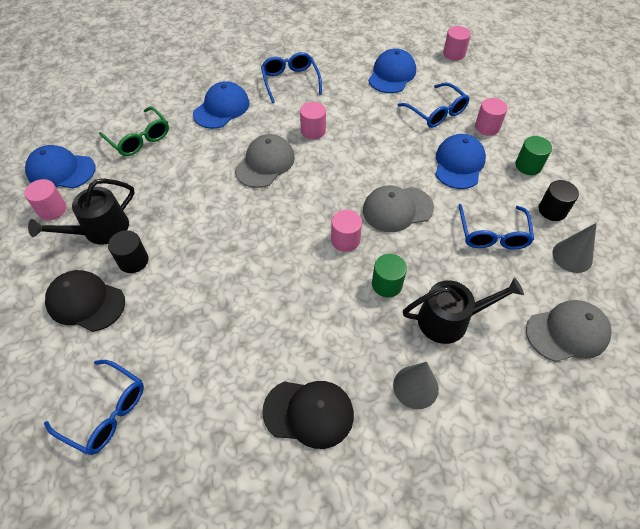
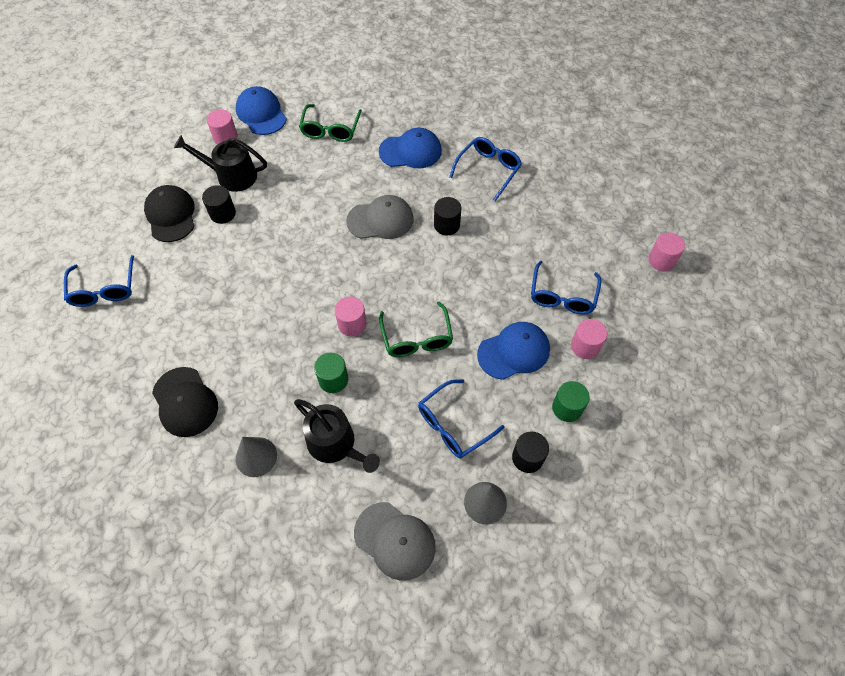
camera: 50 degrees right, 5 degrees up
(313, 131) = (446, 225): pink cylinder -> black cylinder
(392, 74) = (576, 232): blue cap -> none
(397, 209) = (417, 338): grey cap -> green glasses

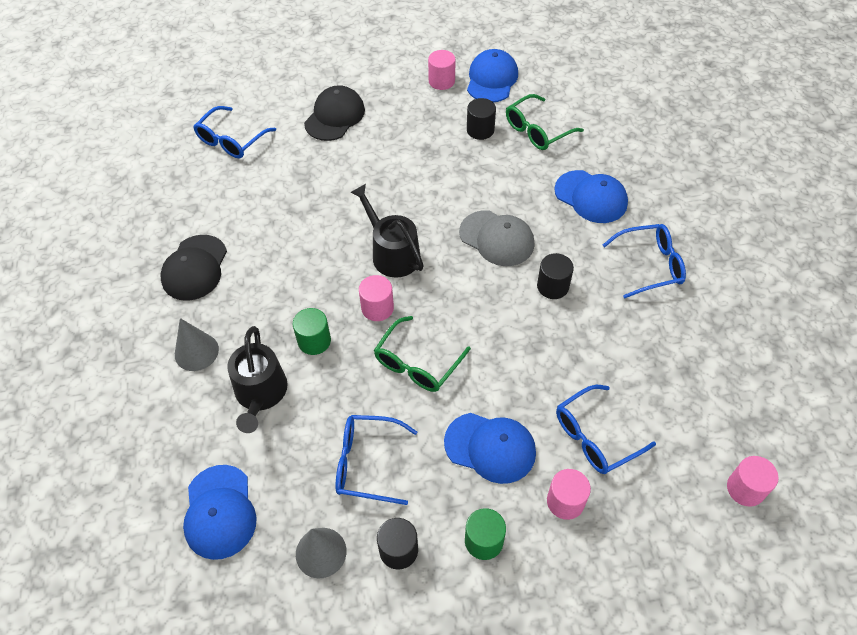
camera: 45 degrees right, 5 degrees down
(223, 213) = (374, 142): black cylinder -> black cylinder (480, 130)
(232, 176) = (413, 116): black watering can -> black watering can (392, 253)
(395, 540) = (220, 512): grey cap -> blue cap

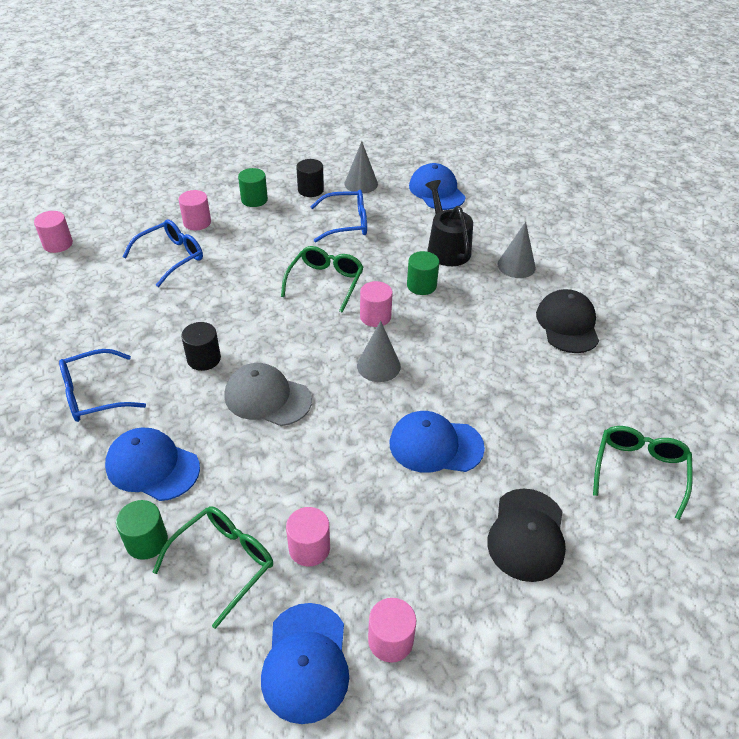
camera: 165 degrees right, 10 degrees down
(231, 140) = (639, 470): blue glasses -> green glasses
(392, 253) = (378, 366): black watering can -> grey cone
(480, 130) = (309, 548): black cylinder -> pink cylinder
(490, 447) = (255, 241): blue cap -> blue cap (435, 445)
(589, 149) = (147, 541): none -> green cylinder

